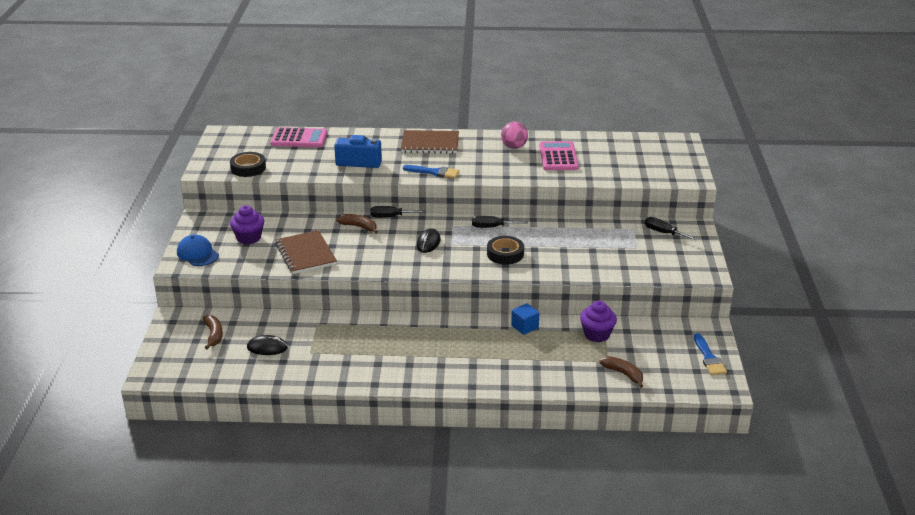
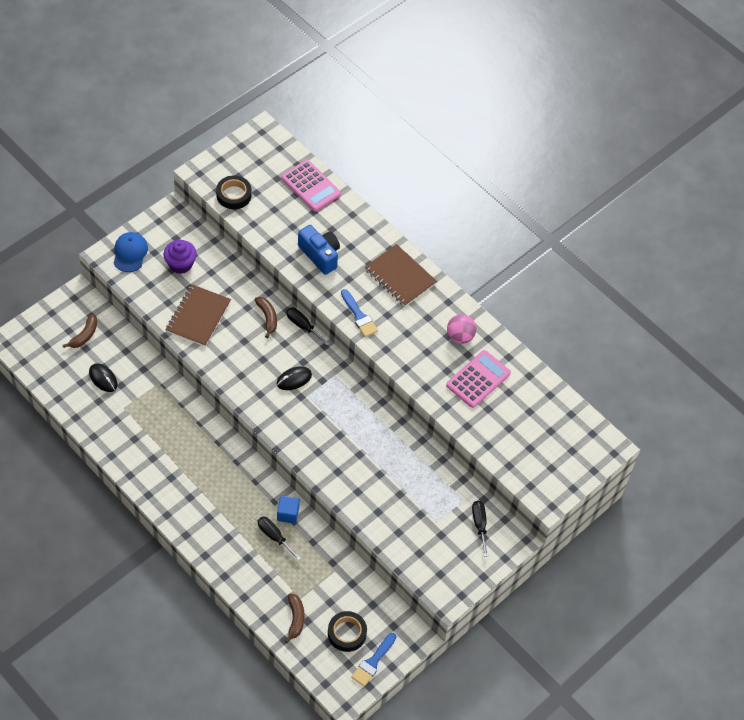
camera: 40 degrees right, 25 degrees up
(492, 227) = (360, 402): black screwdriver -> black screwdriver (274, 536)
(505, 254) = (332, 440): black tape -> black tape (347, 633)
(597, 334) = (326, 567): purple cupcake -> none

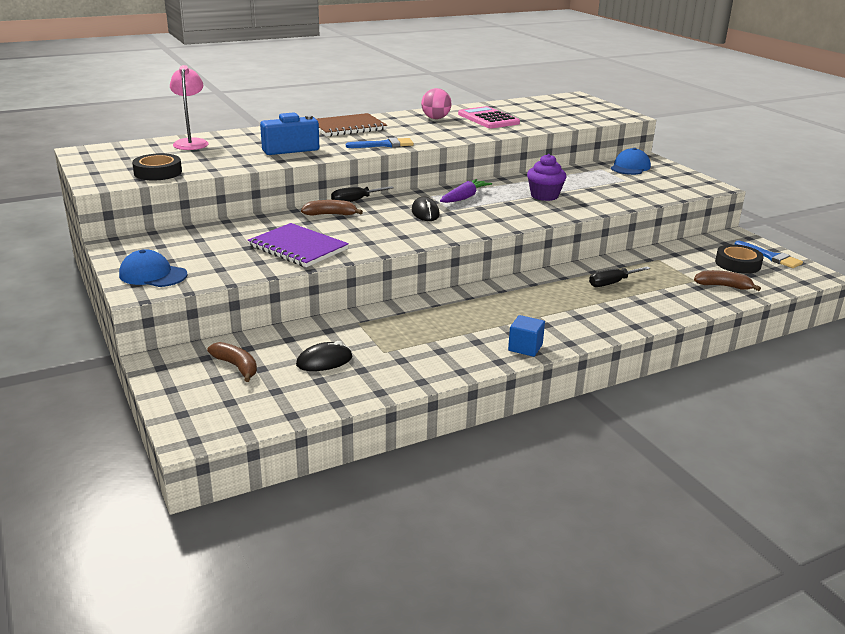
camera: 70 degrees left, 30 degrees down
(180, 264) = (206, 248): purple cupcake -> purple cupcake (544, 196)
(198, 316) = (298, 248): brown notebook -> purple notebook
(288, 514) = (582, 272): blue cube -> blue cube (525, 347)
(311, 186) = (191, 142): pink calculator -> pink lamp
(339, 400) = (464, 198): none -> purple carrot
(479, 525) = (630, 167): black screwdriver -> blue cap

